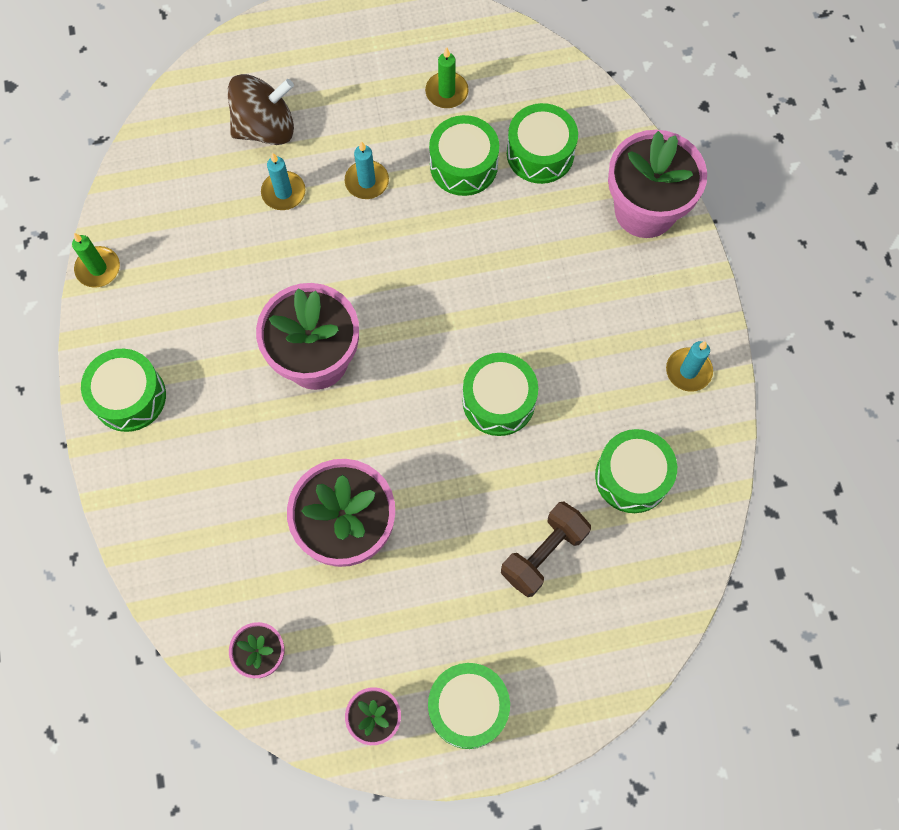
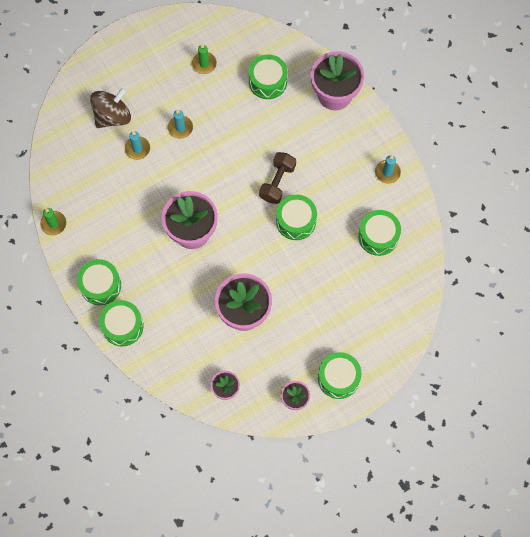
camera: 20 degrees left, 0 degrees up
(463, 165) = (229, 101): green drum -> green drum (122, 326)
(543, 554) = (348, 290): brown dumbbell -> brown dumbbell (277, 182)

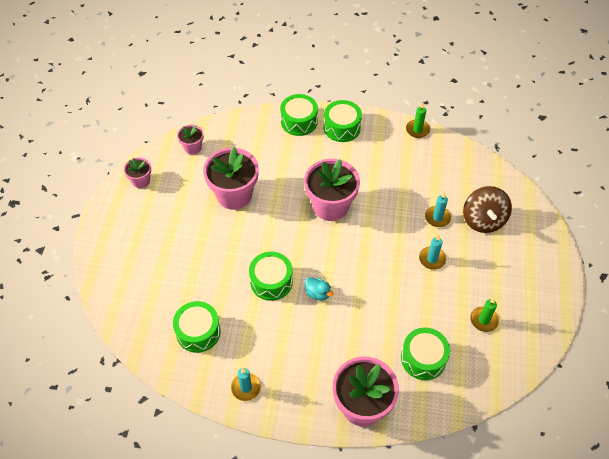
camera: 130 degrees right, 15 degrees down
(277, 182) = (317, 293): brown dumbbell -> turquoise duck
(338, 378) = (124, 218): green drum -> none

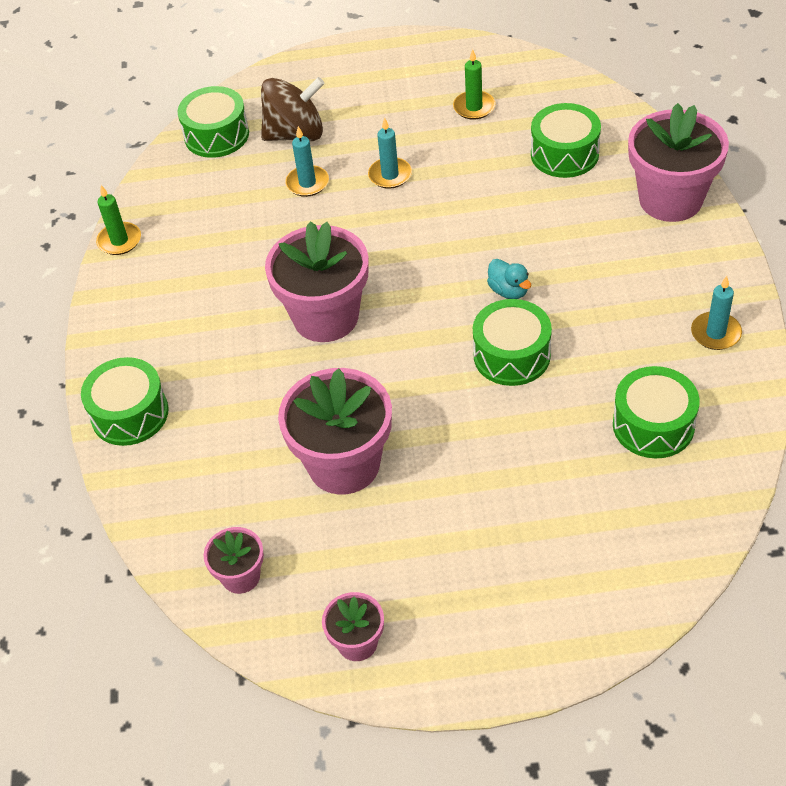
camera: 100 degrees left, 5 degrees down
(317, 293) = (509, 291): turquoise duck -> turquoise duck turned 120 degrees clockwise
(342, 127) = (134, 344): green drum -> green drum (216, 135)

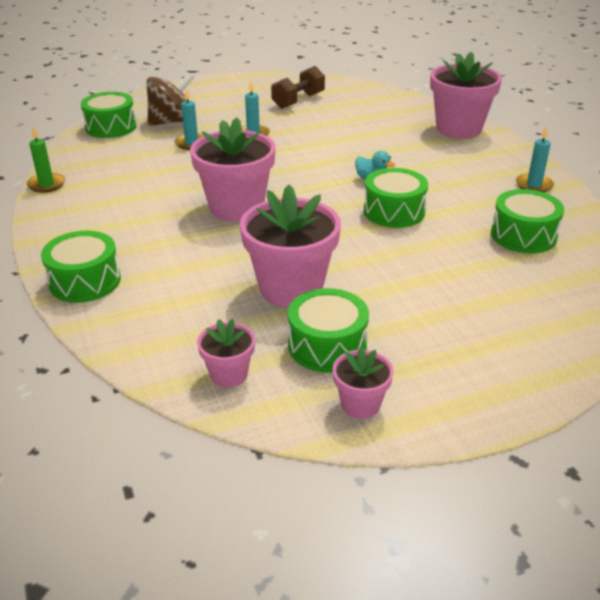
camera: 20 degrees left, 15 degrees down
(474, 107) = (298, 101): green candle -> brown dumbbell
(564, 154) = (373, 115): green drum -> green drum (327, 345)

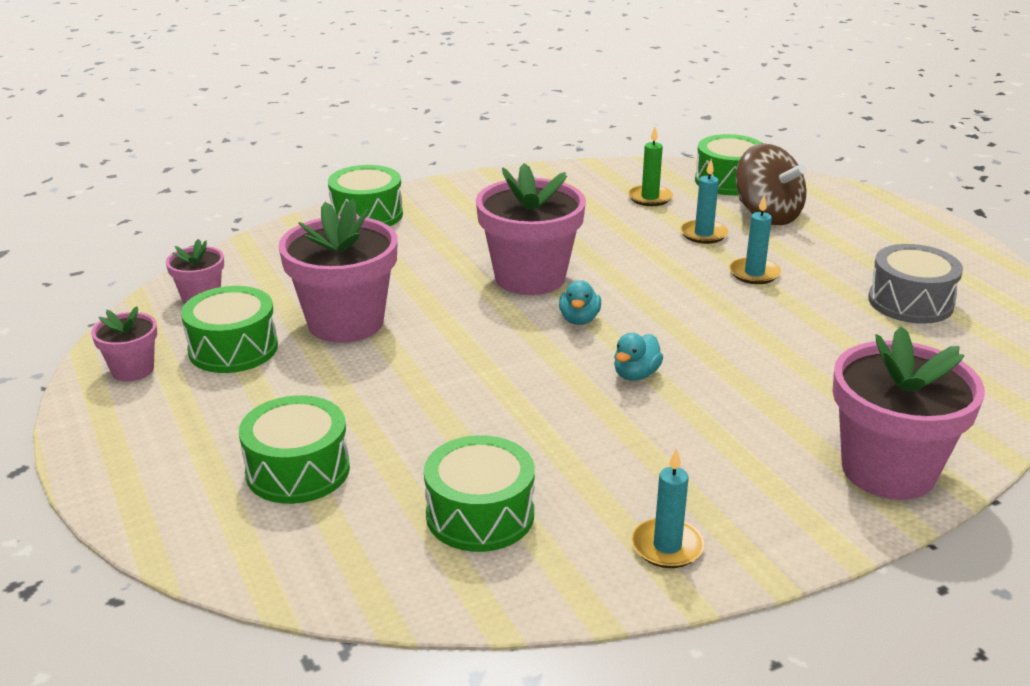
camera: 85 degrees right, 5 degrees down
(46, 185) = (561, 170): green candle -> green candle (650, 198)
(298, 101) = (910, 302): brown dumbbell -> grey drum
(302, 193) = (579, 319): none -> turquoise duck
(394, 211) = (538, 393): green drum -> green drum (298, 470)

